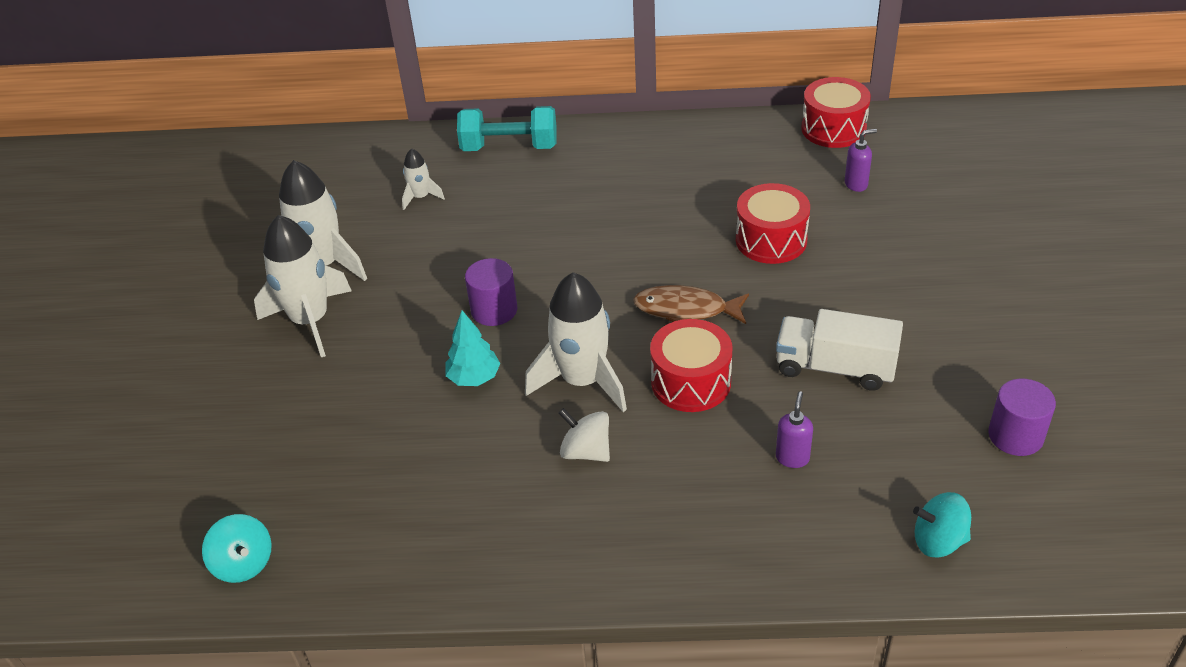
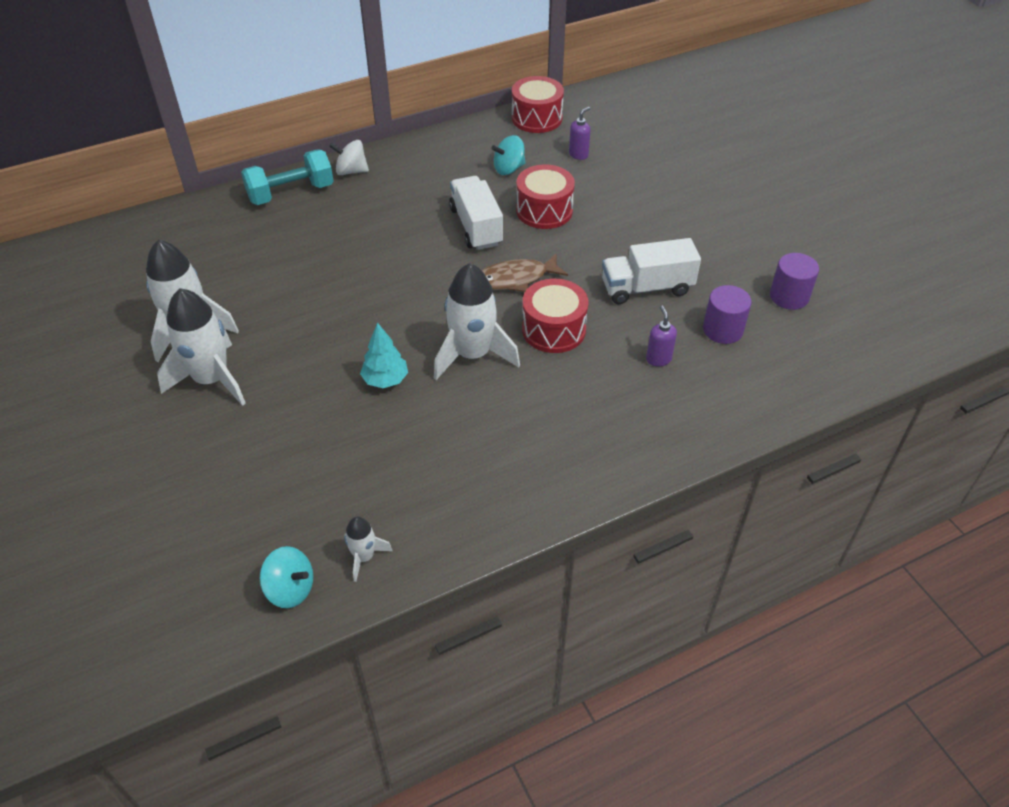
camera: 30 degrees left, 5 degrees up
(421, 197) = (241, 252): white rocket -> white rocket (364, 557)
(494, 310) = (366, 323): purple cylinder -> purple cylinder (722, 330)
(586, 451) = (510, 405): white spinning top -> white spinning top (351, 171)
(680, 237) = (476, 226): none -> white truck
(938, 541) = (785, 381): turquoise spinning top -> turquoise spinning top (509, 169)

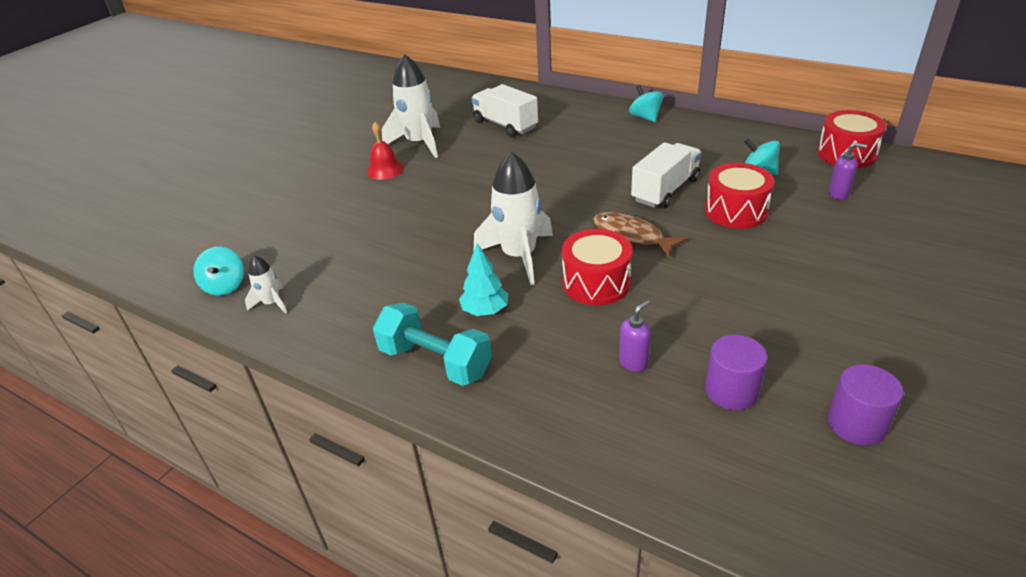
camera: 60 degrees right, 10 degrees down
(211, 379) = (385, 170): white rocket -> red bell
(291, 193) = (589, 110): turquoise dumbbell -> turquoise dumbbell (435, 361)
(351, 171) = (645, 117): white spinning top -> turquoise spinning top
(385, 380) = (450, 231): turquoise tree -> turquoise tree (485, 310)
(647, 288) = (721, 312): white truck -> white truck (505, 125)

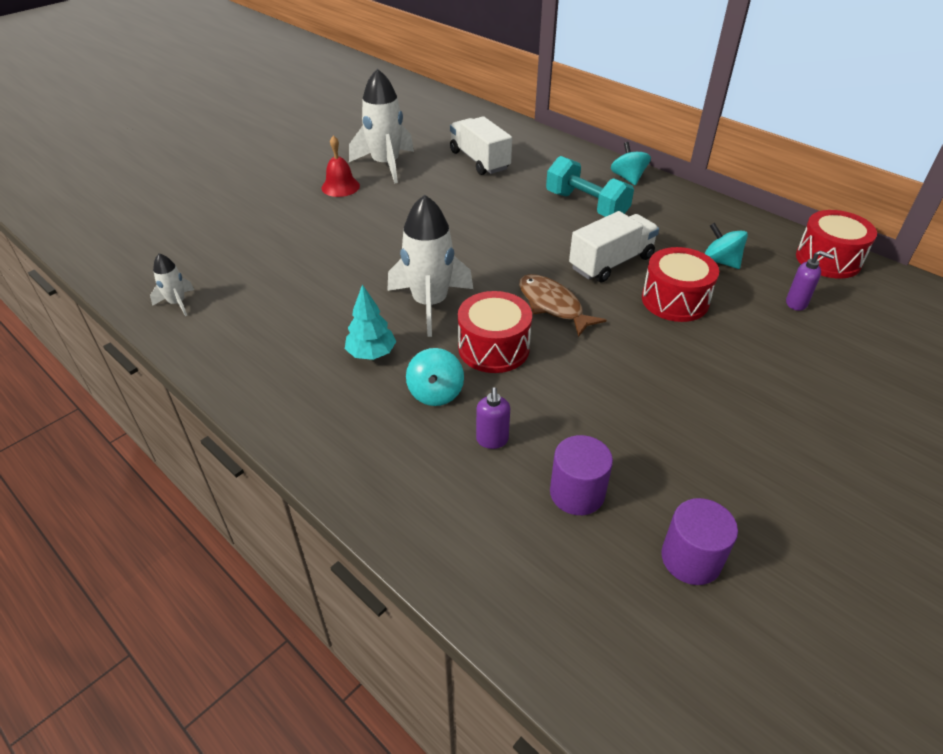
camera: 10 degrees right, 5 degrees up
(225, 286) = (143, 277): turquoise spinning top -> turquoise spinning top (435, 393)
(435, 361) = (301, 395): turquoise dumbbell -> turquoise dumbbell (586, 205)
(633, 362) = (492, 440): purple soap dispenser -> purple soap dispenser turned 120 degrees clockwise

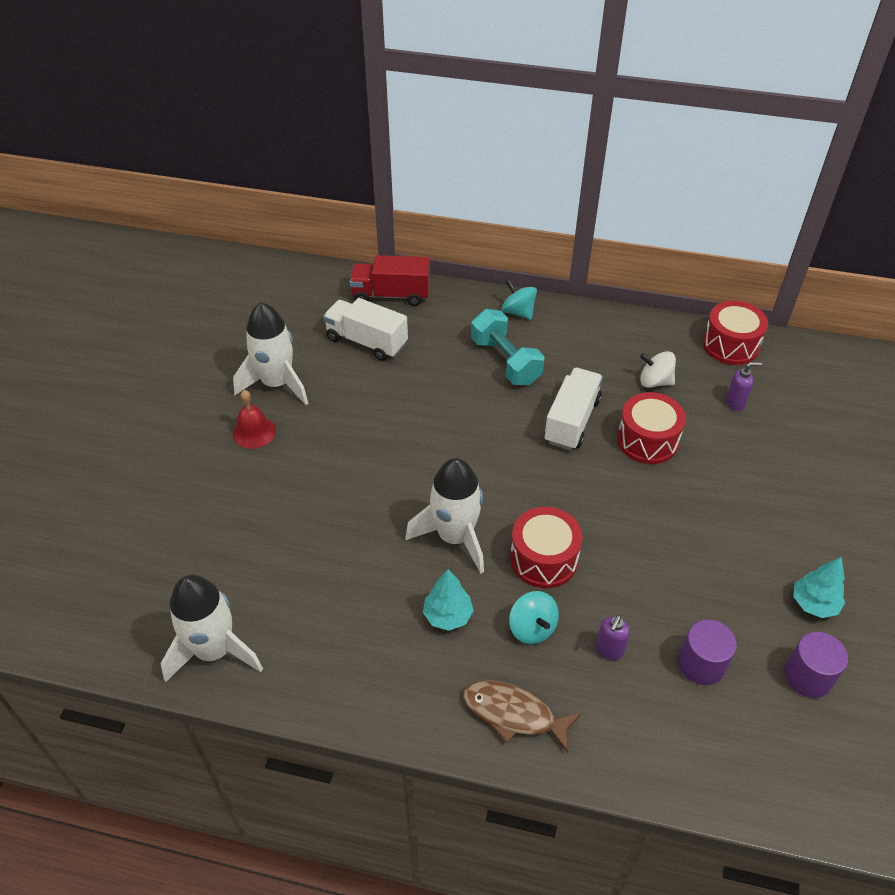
camera: 30 degrees left, 5 degrees up
(177, 303) = (214, 650): white rocket -> white rocket, size x2.04
(492, 440) = (609, 650): purple soap dispenser -> purple soap dispenser turned 60 degrees clockwise
(527, 139) = (391, 295): none -> red truck
(553, 305) = (558, 490): brown fish -> brown fish (514, 714)
(586, 205) = (505, 361): turquoise dumbbell -> turquoise dumbbell turned 45 degrees clockwise
(720, 261) = (655, 382): turquoise spinning top -> white spinning top
(752, 498) = (814, 604): none -> turquoise tree

